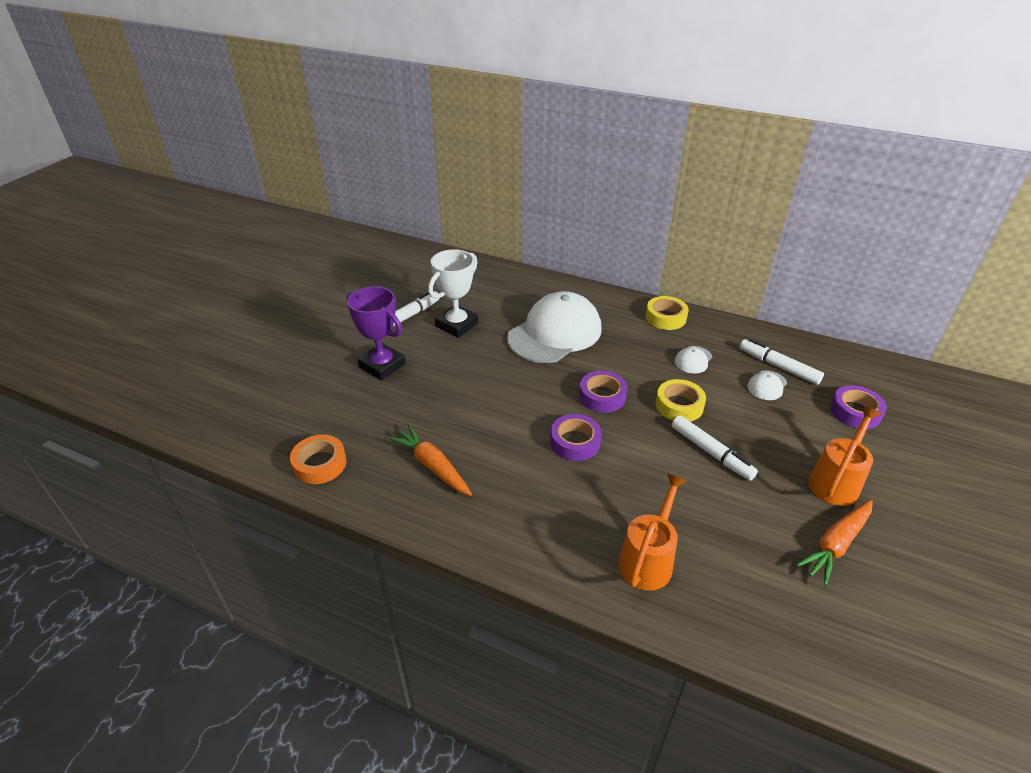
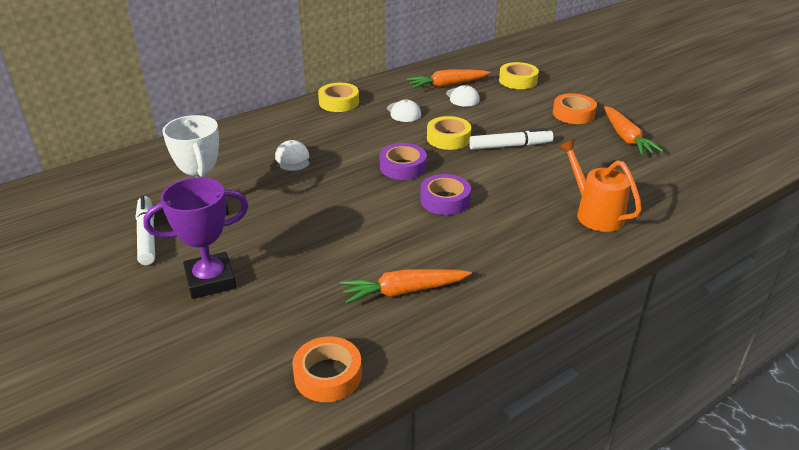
camera: 60 degrees left, 5 degrees down
(555, 333) = (293, 159): white cap -> white cap, size x0.40
(778, 366) = (447, 85): white marker -> orange carrot
(836, 481) = (573, 114): orange watering can -> orange tape
(855, 412) = (518, 81): purple tape -> yellow tape

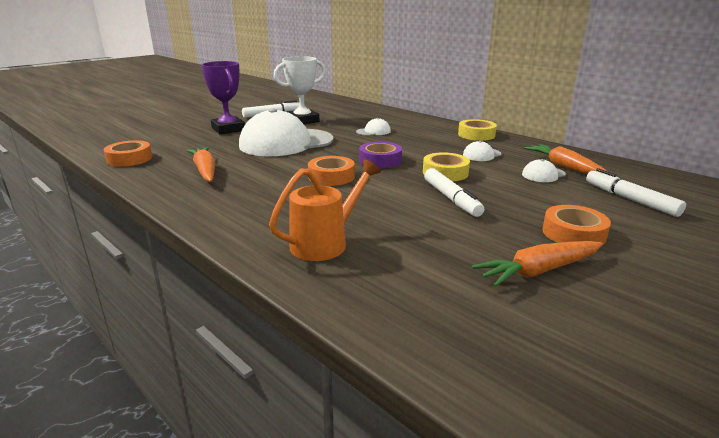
camera: 80 degrees right, 10 degrees down
(310, 226) = (286, 143): none -> white cap
(445, 200) = (331, 176): purple tape -> orange tape
(518, 81) = (630, 199): yellow tape -> white marker

